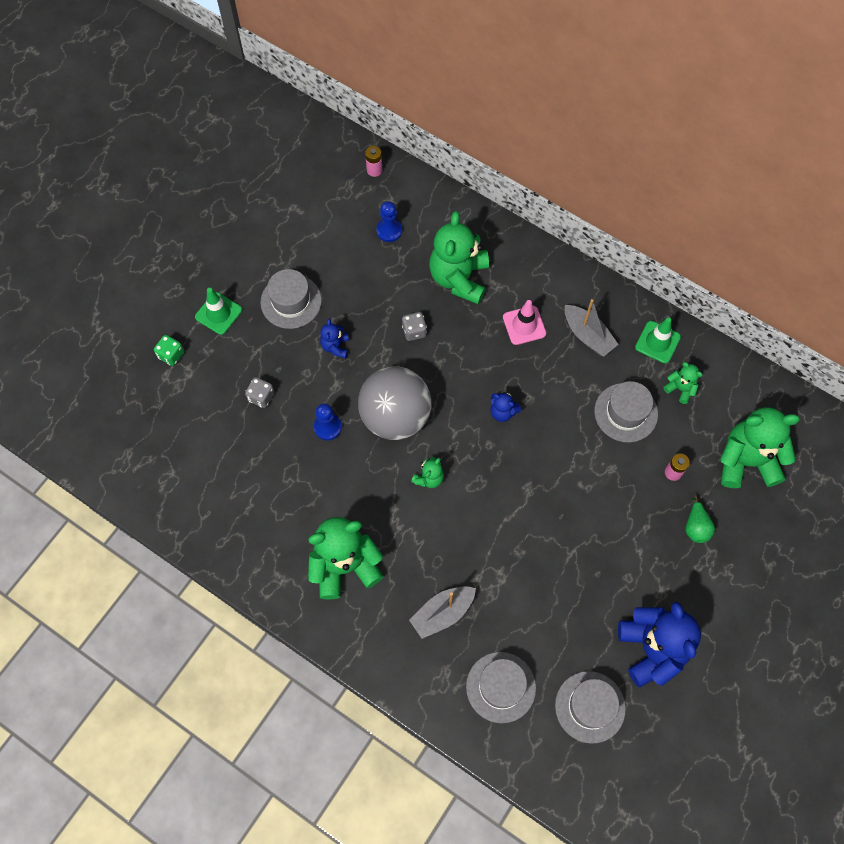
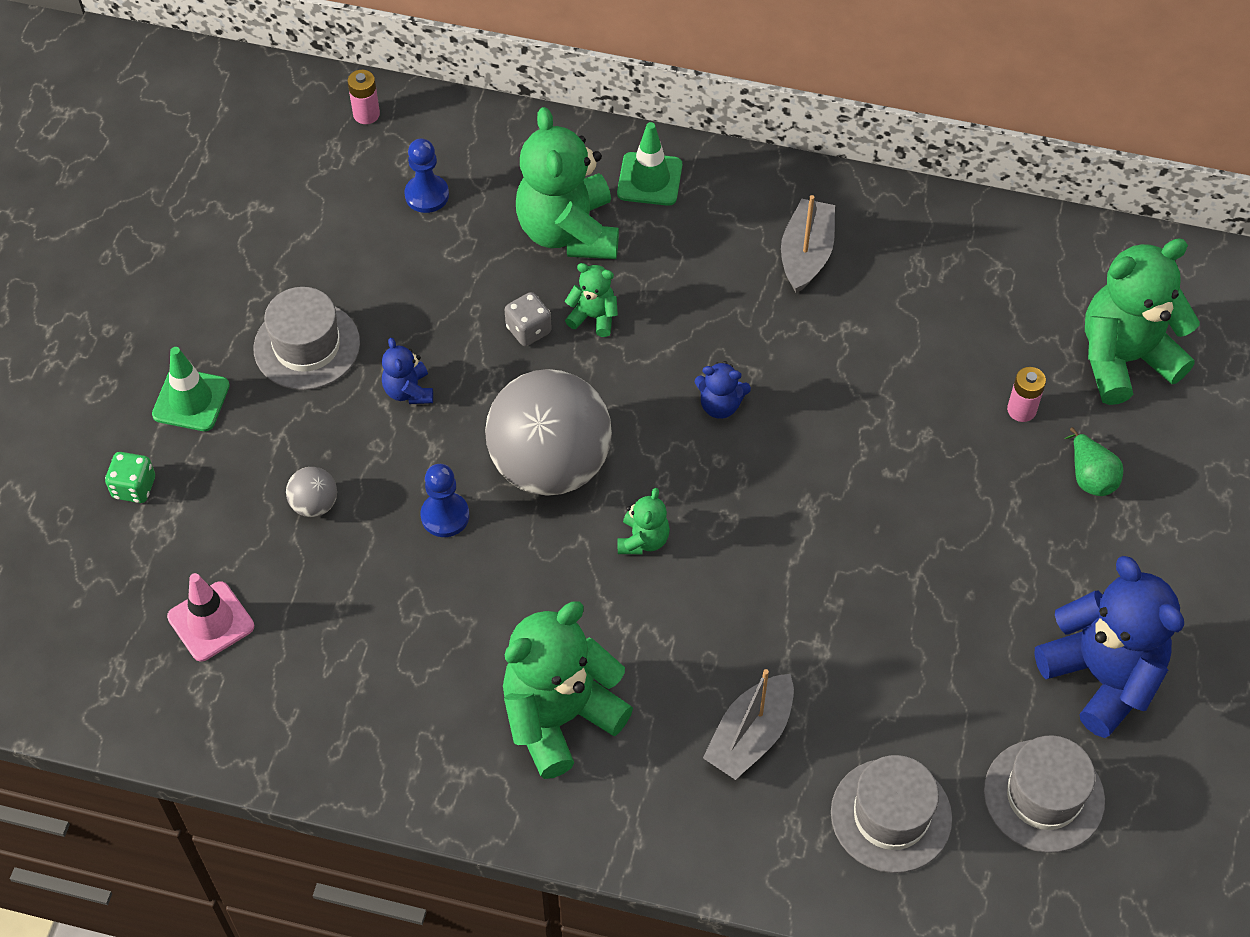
camera: 20 degrees left, 10 degrees down
(261, 397) = (314, 504): grey dice -> grey ball
(524, 325) = (700, 269): pink traffic cone -> pink traffic cone (211, 621)
(588, 335) = (806, 254): grey boat -> grey boat turned 105 degrees counterclockwise
(626, 412) = (912, 347): grey hat -> none
(657, 342) = (917, 232): green traffic cone -> green traffic cone (649, 179)
(680, 388) = (980, 287): green teddy bear -> green teddy bear (593, 317)

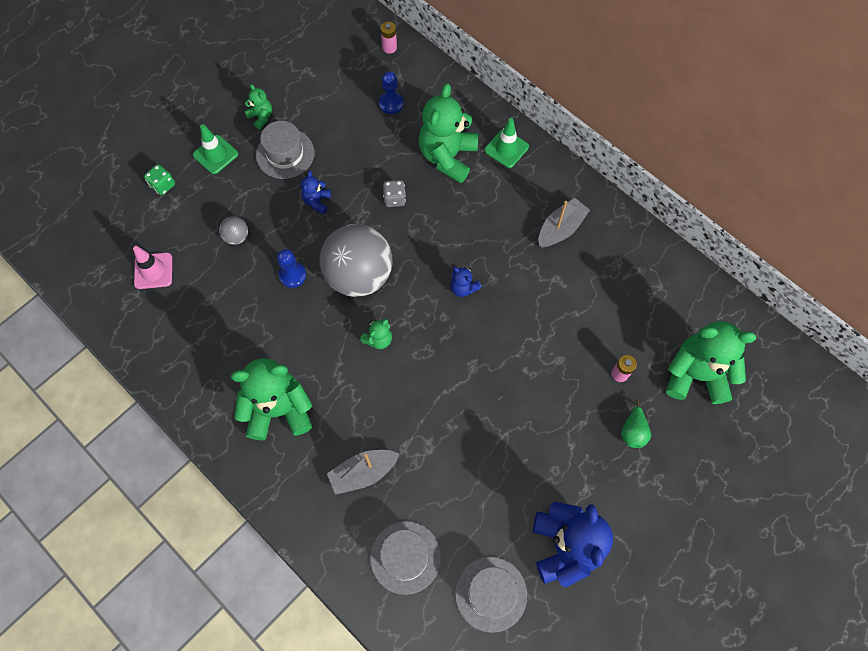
camera: 30 degrees right, 10 degrees up
(593, 317) = (431, 208): green teddy bear -> green teddy bear (261, 117)

